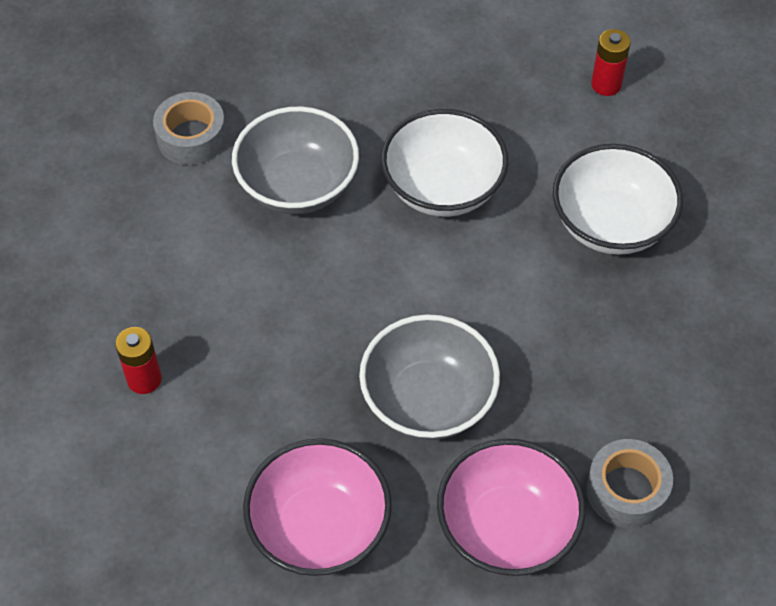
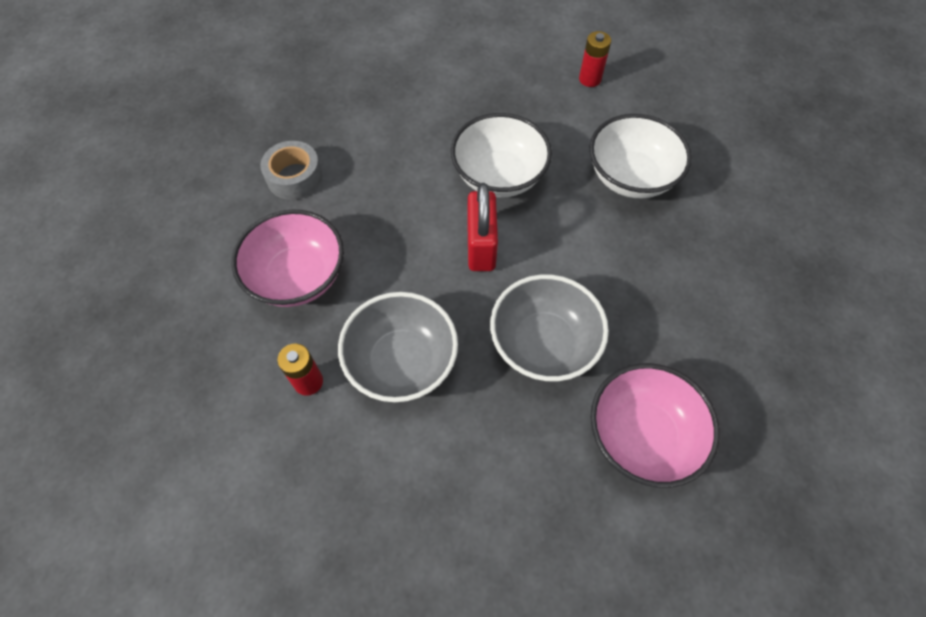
camera: 15 degrees left, 5 degrees up
(298, 185) = (388, 197): grey bowl -> grey bowl (402, 362)
(319, 528) = (492, 476): pink bowl -> pink bowl (298, 277)
(392, 269) = (481, 246): none -> red padlock
(626, 490) = (720, 380): grey tape -> none

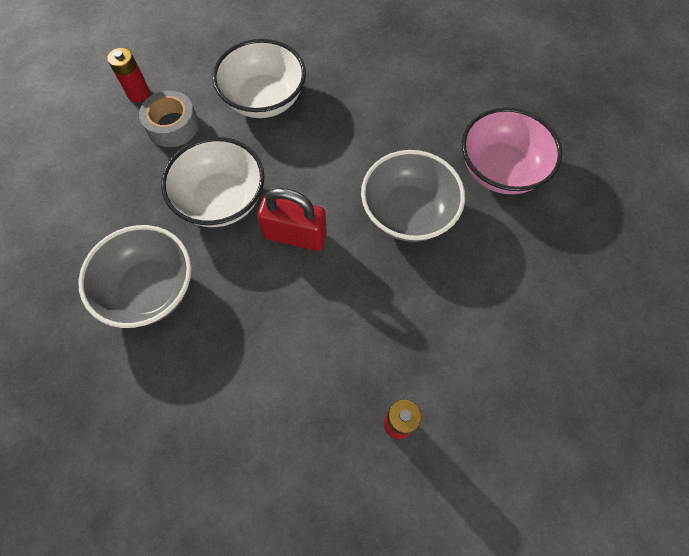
camera: 75 degrees left, 5 degrees up
(294, 177) = (140, 401): grey tape -> grey tape (172, 125)
(298, 277) = (274, 416): pink bowl -> none
(402, 362) = (397, 332): grey bowl -> grey bowl (150, 289)

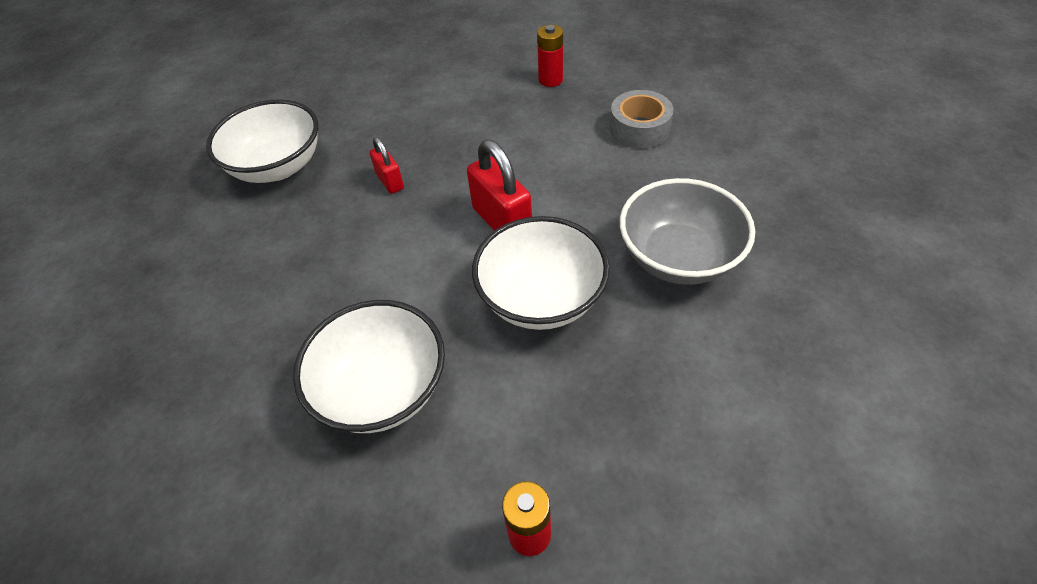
camera: 135 degrees left, 15 degrees down
(172, 125) = (523, 435): grey tape -> grey tape (639, 129)
(408, 213) = (390, 181): grey bowl -> red padlock
(500, 170) = (278, 166): pink bowl -> white bowl

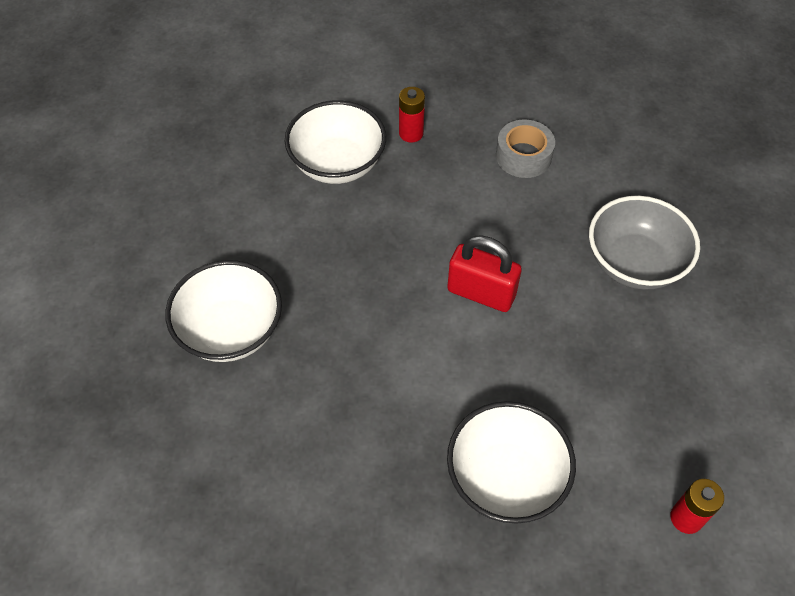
camera: 35 degrees left, 5 degrees up
(390, 181) = (353, 298): red padlock -> none
(541, 298) = (563, 344): white bowl -> white bowl (337, 163)

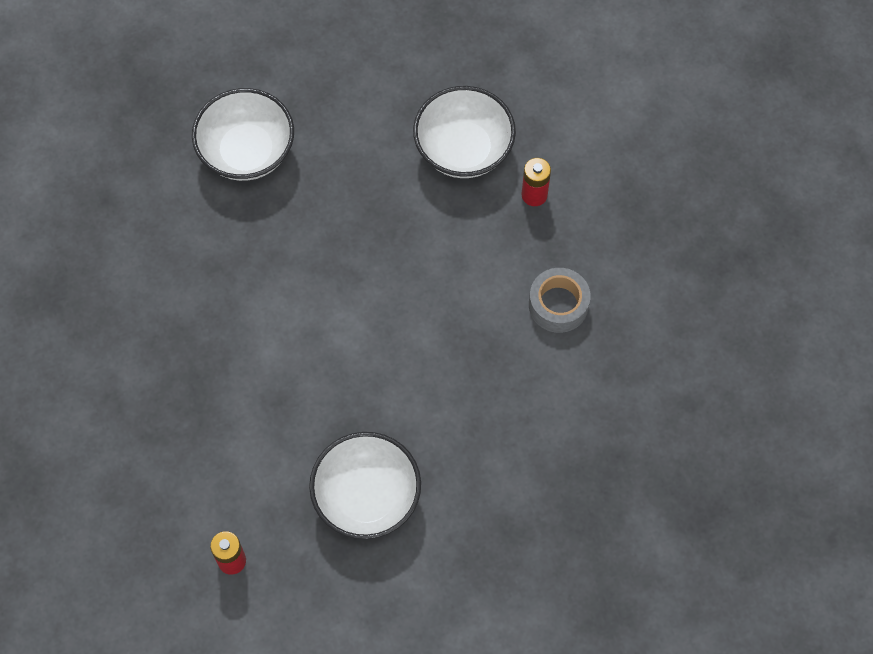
camera: 65 degrees right, 10 degrees up
(481, 293) = (377, 327): red padlock -> none
(506, 477) = (207, 412): white bowl -> white bowl (367, 497)
(634, 263) = (475, 445): grey bowl -> none

